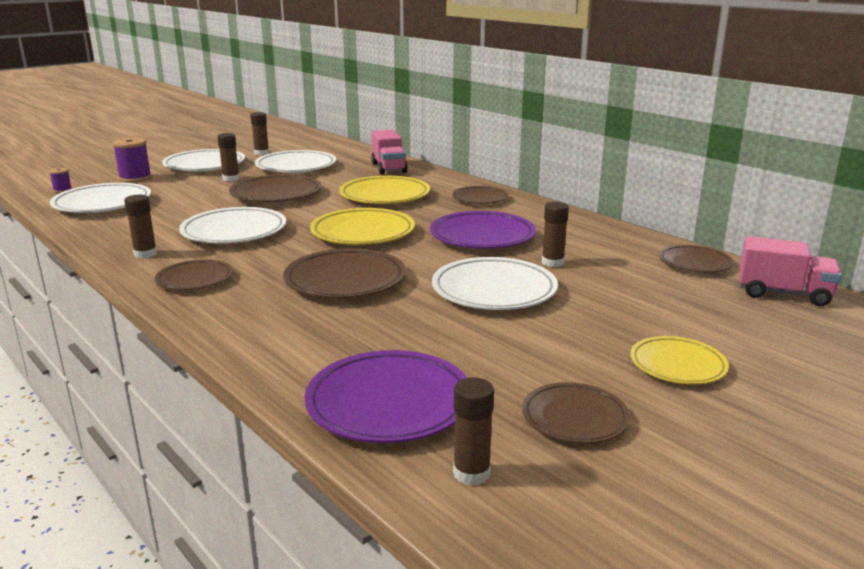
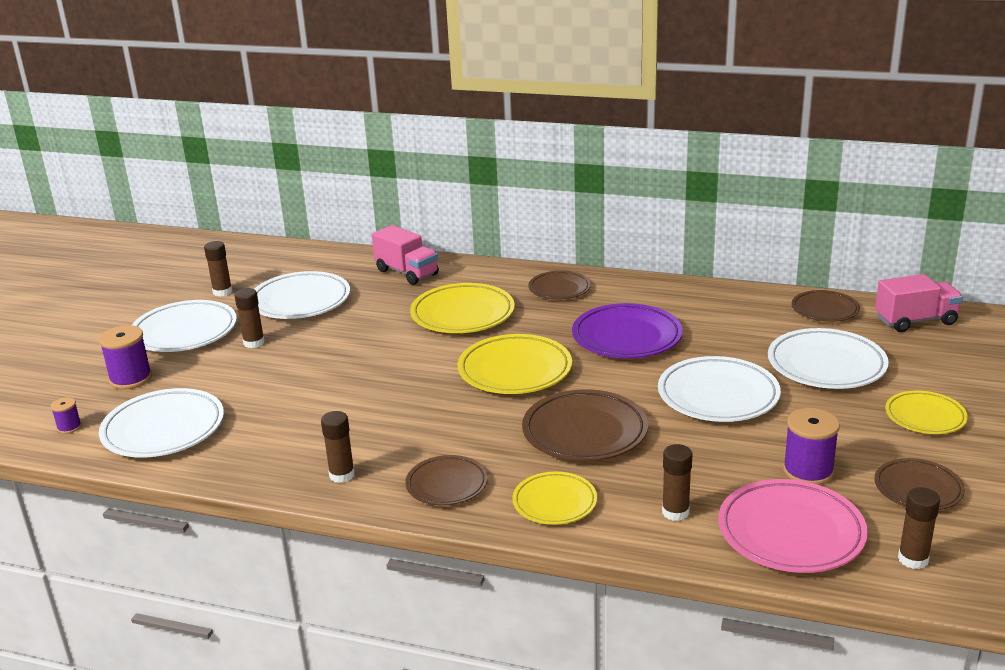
camera: 30 degrees left, 5 degrees up
(234, 232) = (386, 414): white plate -> white plate (826, 365)
(243, 314) = (554, 502): none -> yellow plate
(276, 194) = (345, 349): brown plate -> none
(389, 403) = (791, 532): purple plate -> pink plate
(484, 365) = (808, 471): none -> purple spool
(552, 262) = (722, 348): brown glue stick -> brown glue stick (675, 512)

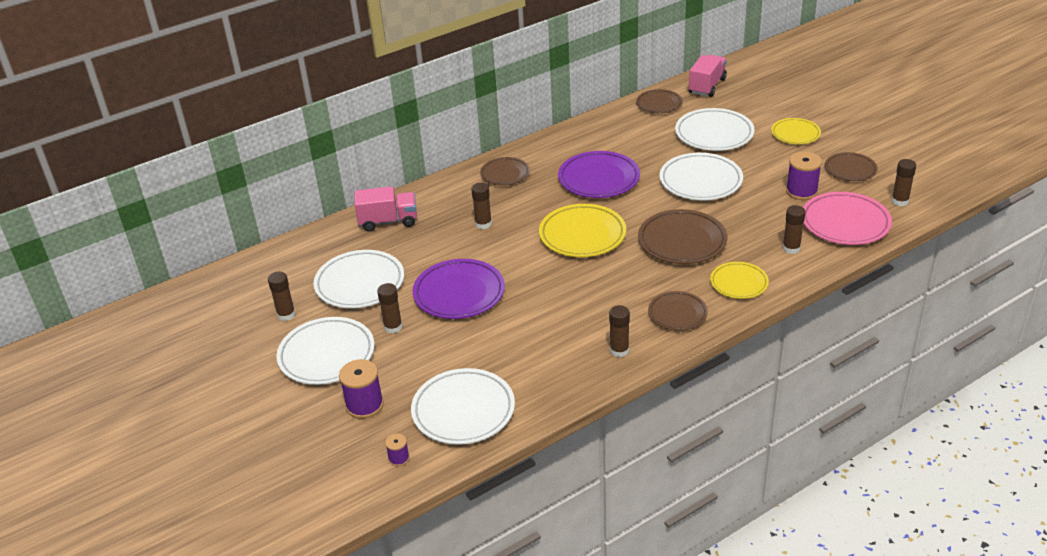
camera: 50 degrees left, 10 degrees up
(339, 350) = (459, 293): none -> purple plate
(462, 314) = (483, 224): yellow plate -> brown glue stick

